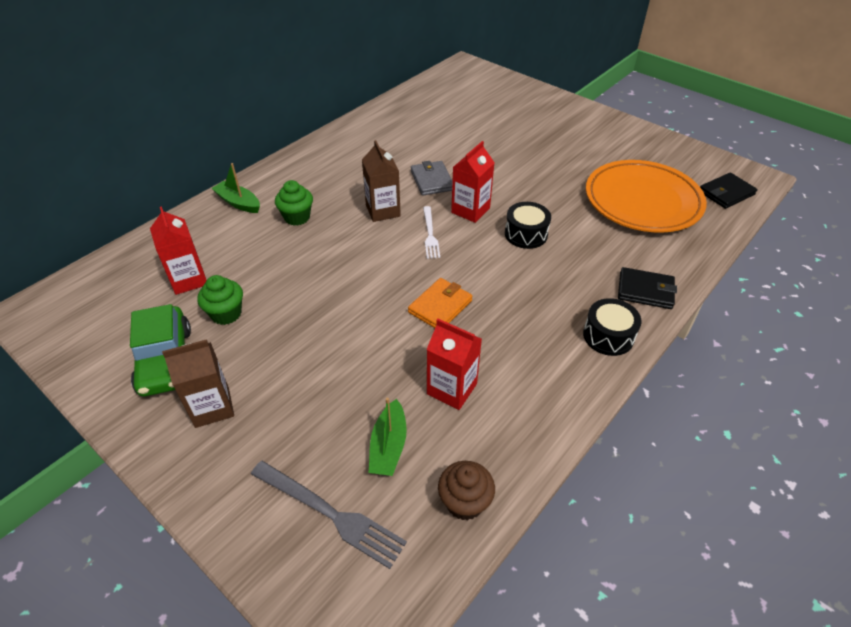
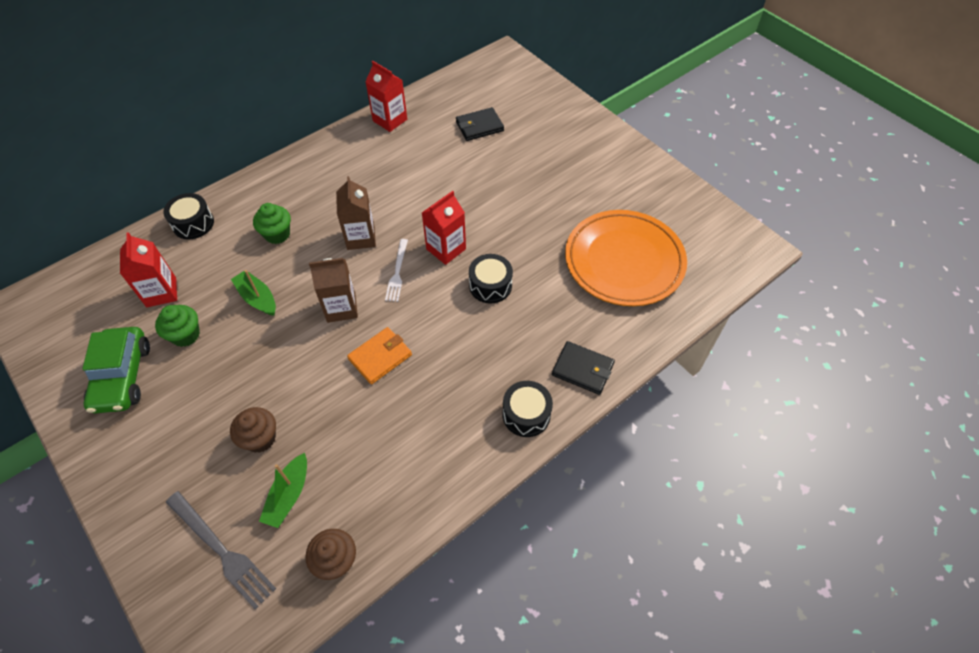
camera: 10 degrees right, 10 degrees up
(206, 218) = (193, 223): none -> black drum
(212, 407) = (150, 430): brown carton -> brown carton (341, 308)
(238, 203) = (227, 209): green boat -> green boat (257, 298)
(339, 397) = (260, 438): none -> brown cupcake
(432, 180) = (420, 207): grey wallet -> none
(452, 389) = (362, 447): red carton -> red carton (390, 120)
(726, 193) = (716, 263): black wallet -> black wallet (479, 126)

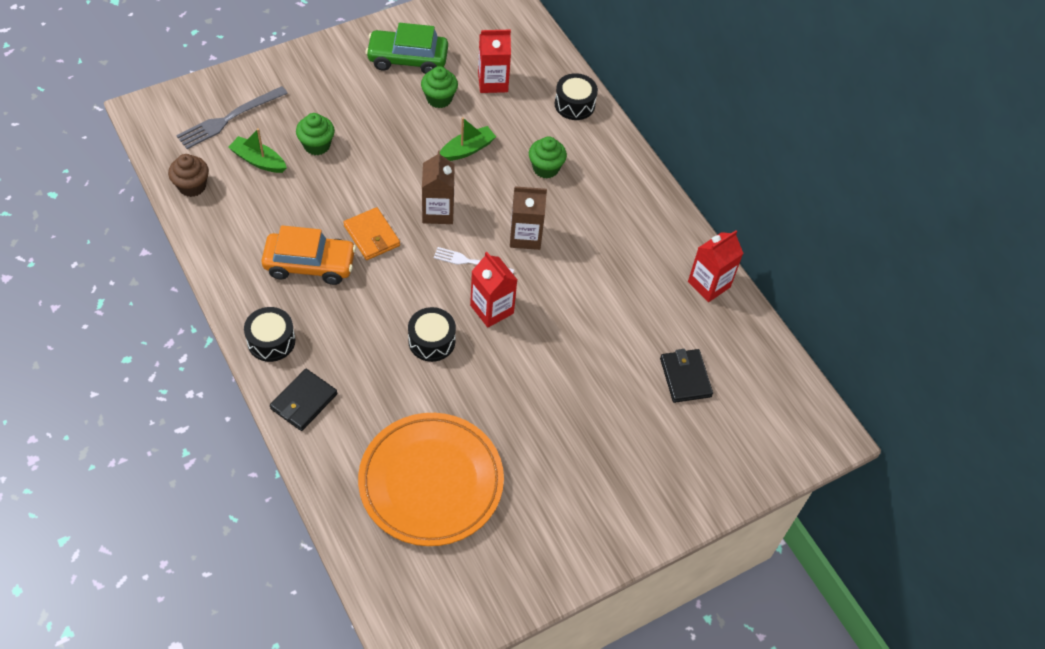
camera: 95 degrees right, 0 degrees up
(260, 438) = (317, 145): brown cupcake -> green cupcake
(426, 403) = (310, 265): none -> orange car

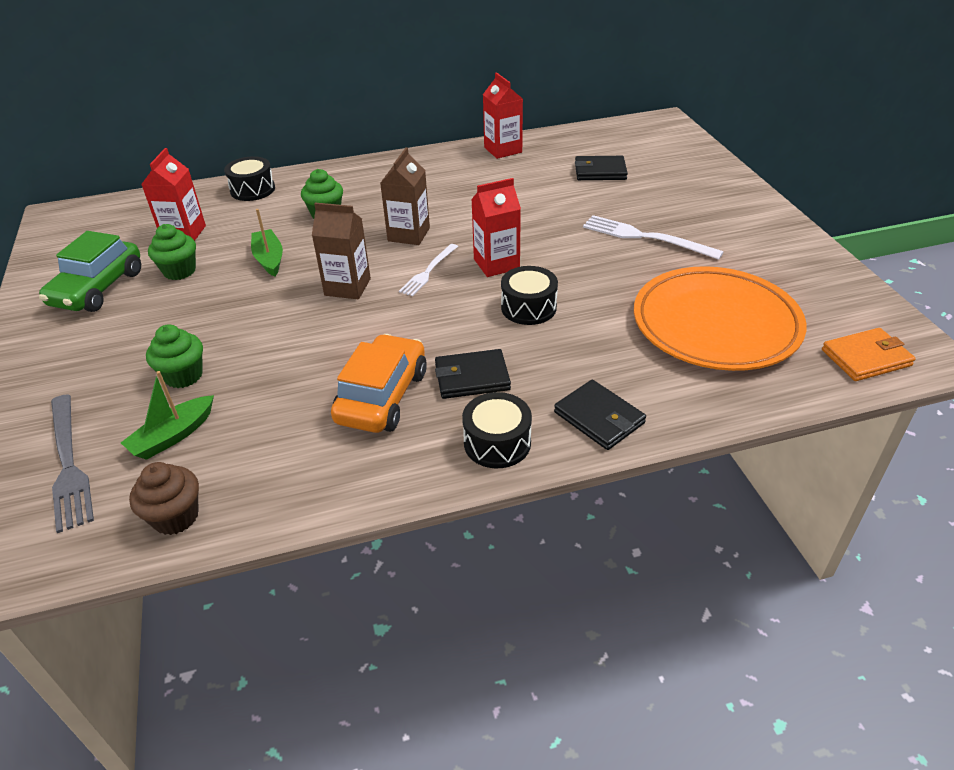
camera: 70 degrees left, 15 degrees down
(338, 315) = (472, 377): none -> black wallet
(372, 236) = (359, 339): orange wallet -> orange wallet (866, 358)
(561, 424) = (645, 237): none -> white fork

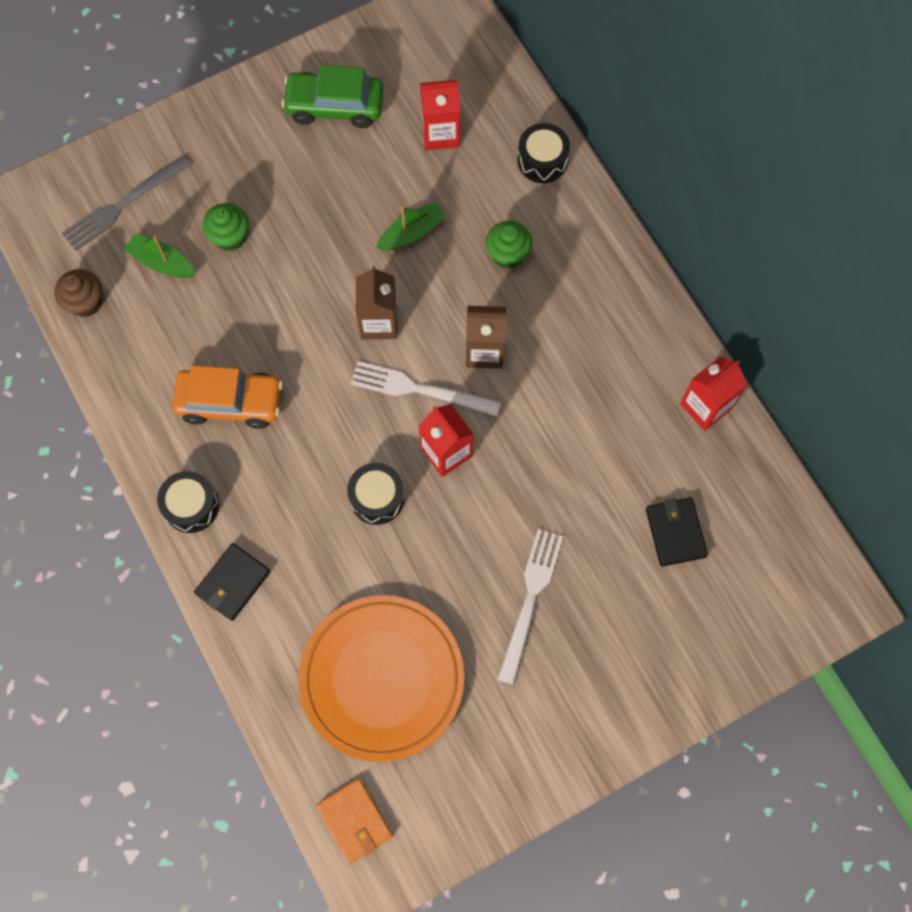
camera: 75 degrees right, 30 degrees up
(179, 271) = (375, 162): green cupcake -> none
(428, 271) = (419, 389): white fork -> white fork, size x1.56
(472, 377) = (266, 468): black wallet -> none

